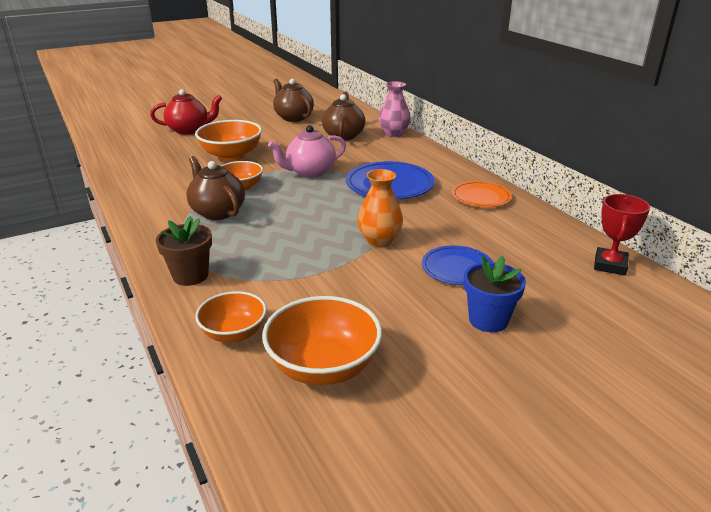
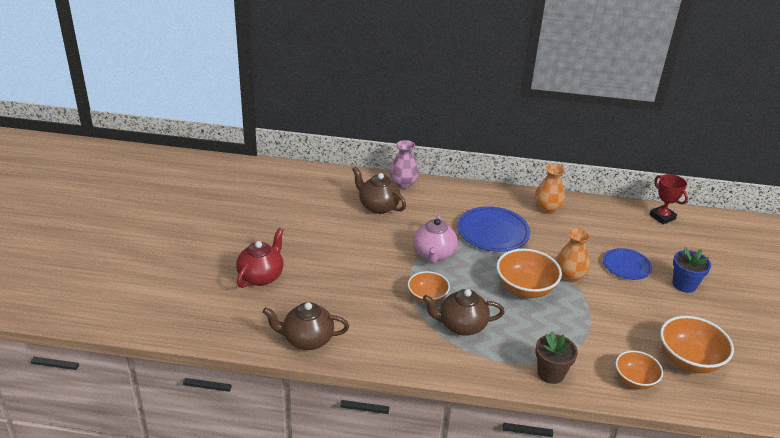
camera: 55 degrees left, 5 degrees up
(231, 155) = (355, 277): orange bowl -> orange bowl (525, 288)
(293, 117) = (304, 210): brown teapot -> brown teapot (307, 339)
(481, 197) = (547, 209): orange plate -> orange vase

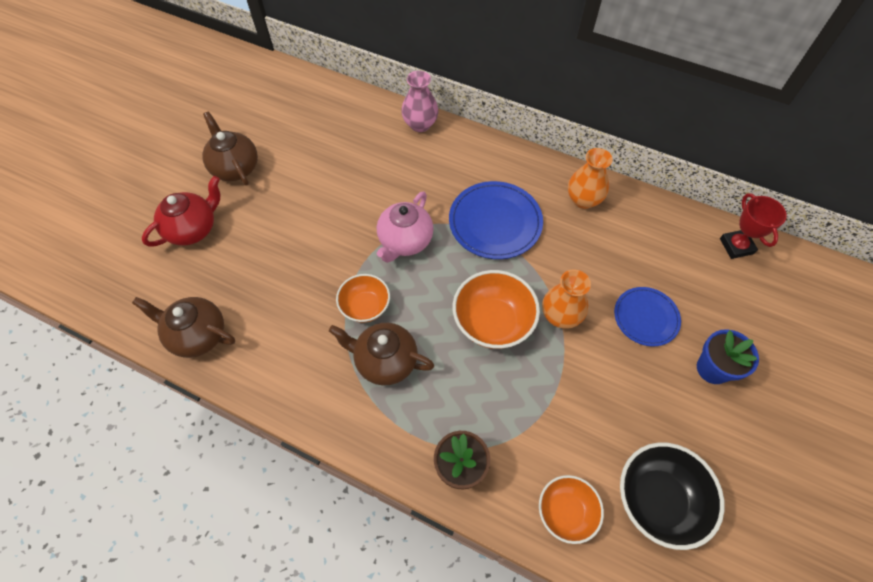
camera: 20 degrees right, 25 degrees up
(378, 206) = (374, 153): brown teapot -> brown teapot (235, 168)
(689, 360) = (658, 499): orange bowl -> black bowl

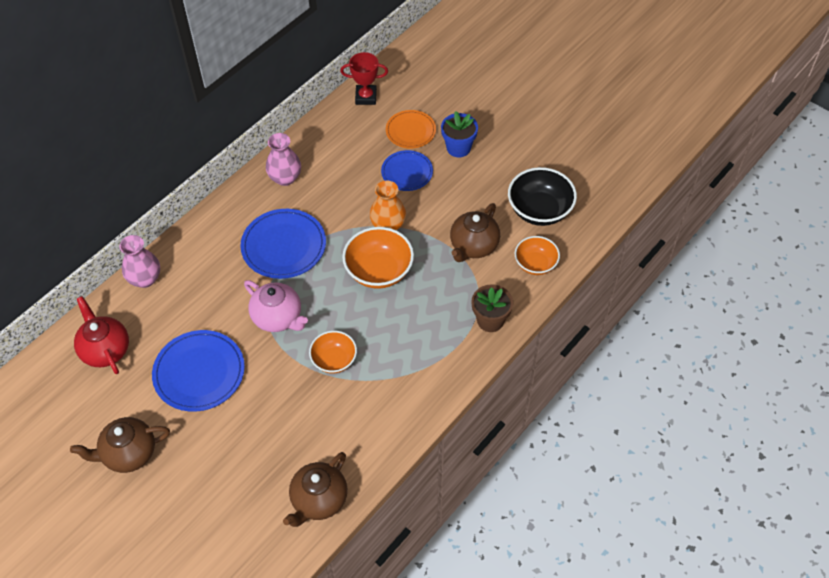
camera: 75 degrees left, 5 degrees down
(193, 229) = (194, 499): red teapot -> red teapot (105, 350)
(327, 194) = (199, 373): none -> blue plate
(385, 361) = (390, 354): brown teapot -> brown teapot (473, 246)
(583, 200) = (285, 178): orange vase -> pink vase
(711, 306) = (410, 131): none -> orange plate

